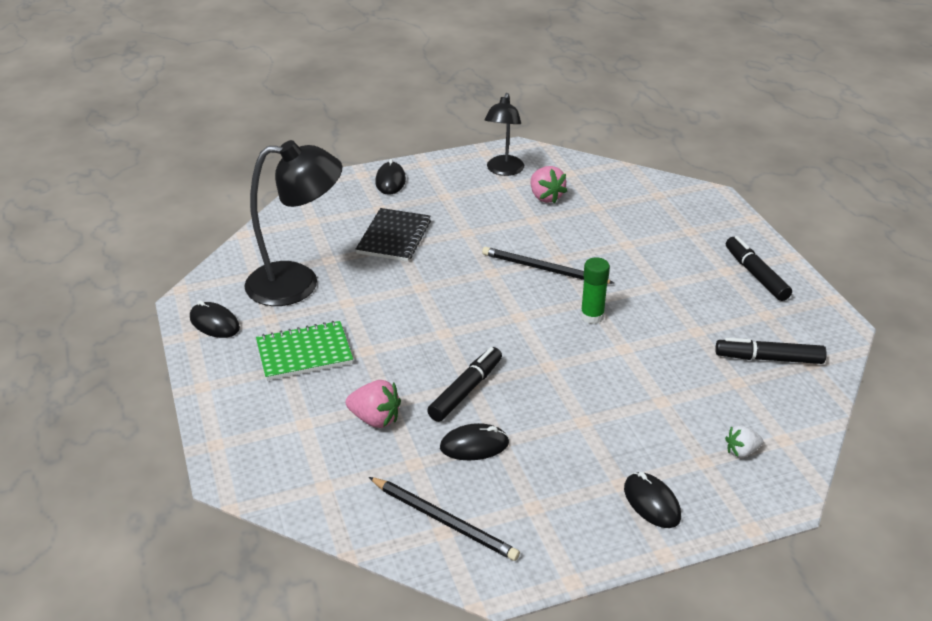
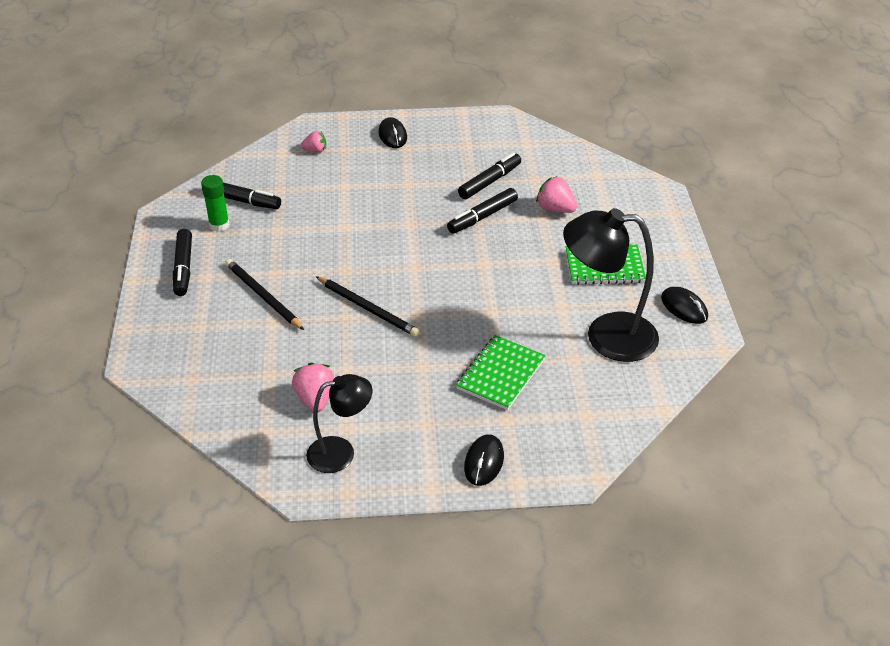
camera: 165 degrees left, 5 degrees up
(394, 237) = (500, 374): black notebook -> green notebook
(444, 521) = (524, 147): black pencil -> black pencil (263, 296)
(474, 445) = (490, 182): black mouse -> black marker
(503, 170) = (341, 452): black lamp -> black lamp turned 45 degrees clockwise
(592, 316) = (353, 256): green glue stick -> green glue stick (219, 225)
(741, 451) = (315, 150): white strawberry -> pink strawberry

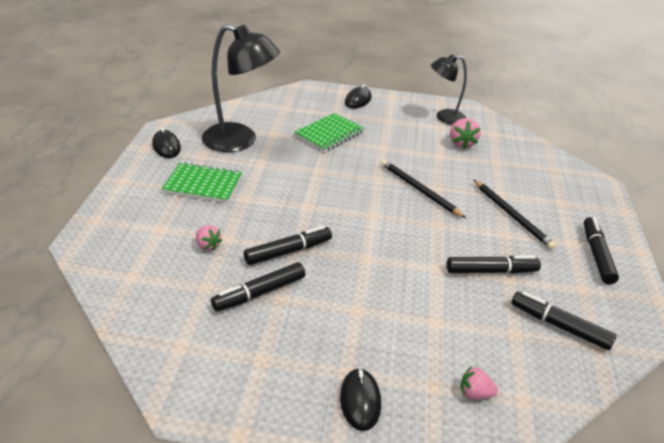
camera: 170 degrees left, 5 degrees down
(219, 225) = (576, 297): green glue stick -> none
(293, 233) = (491, 271): none -> black marker
(555, 209) = (208, 245): pink strawberry -> pink strawberry, size x0.66

